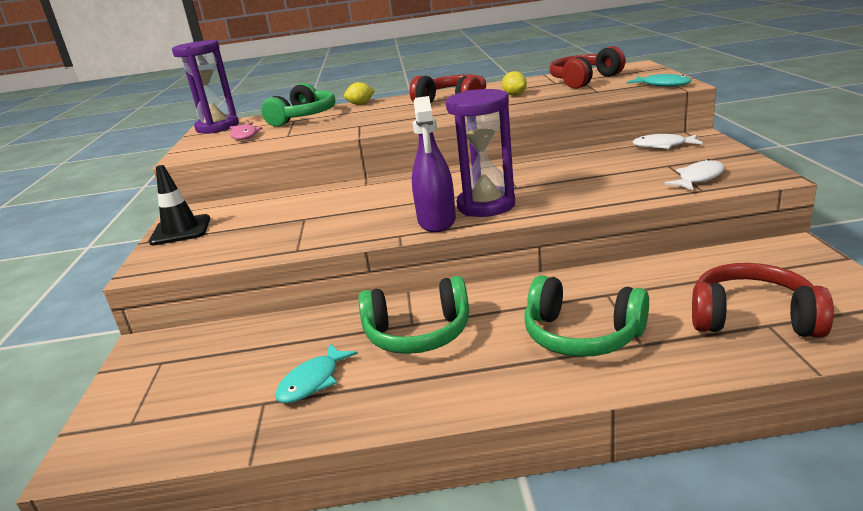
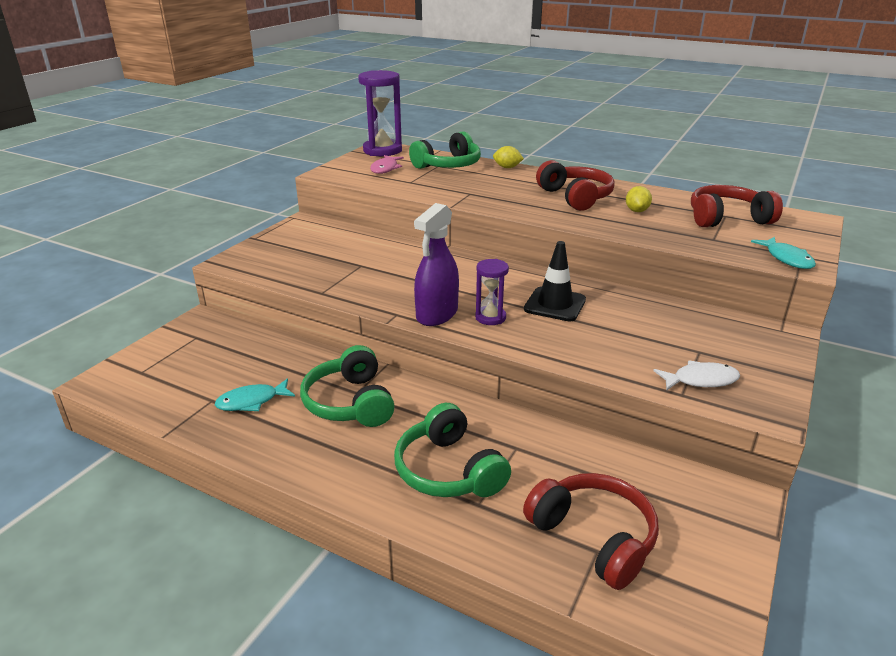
camera: 30 degrees right, 5 degrees up
(181, 230) = (282, 238): black traffic cone -> black traffic cone (555, 304)
(418, 333) = (350, 402): green headphones -> green headphones turned 45 degrees clockwise
(486, 205) = (490, 317): purple hourglass -> purple hourglass, size x0.55
(663, 146) = (732, 327): white fish -> none

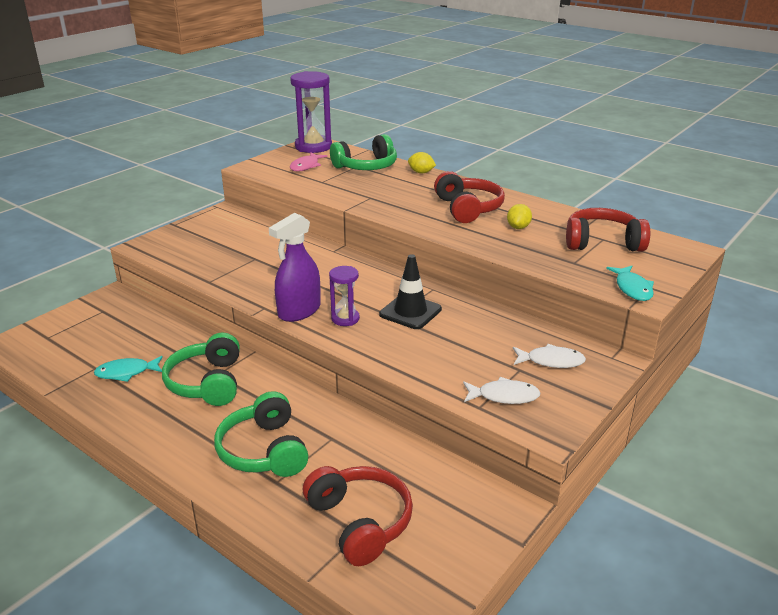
camera: 10 degrees right, 0 degrees up
(725, 340) = (551, 361): none -> white fish

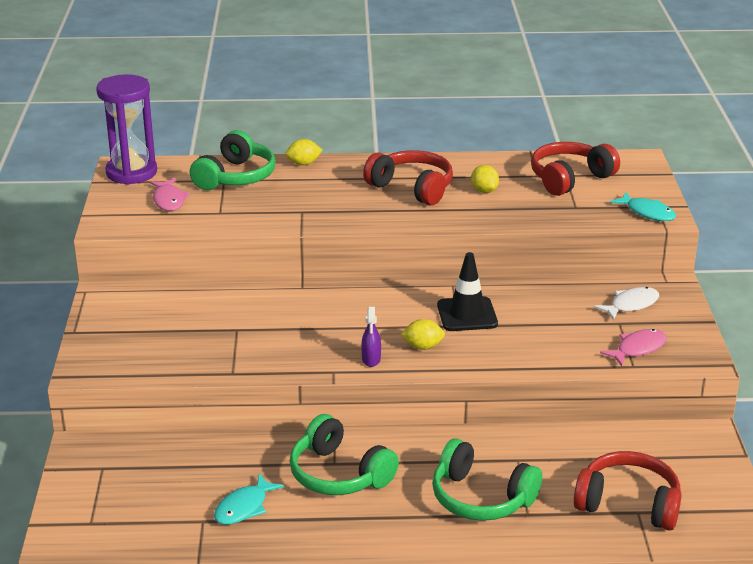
camera: 40 degrees left, 0 degrees up
(299, 311) = (371, 359): purple spray bottle -> purple spray bottle, size x0.50
(345, 319) = (423, 346): purple hourglass -> yellow lemon
(504, 396) = (638, 349): white fish -> pink fish

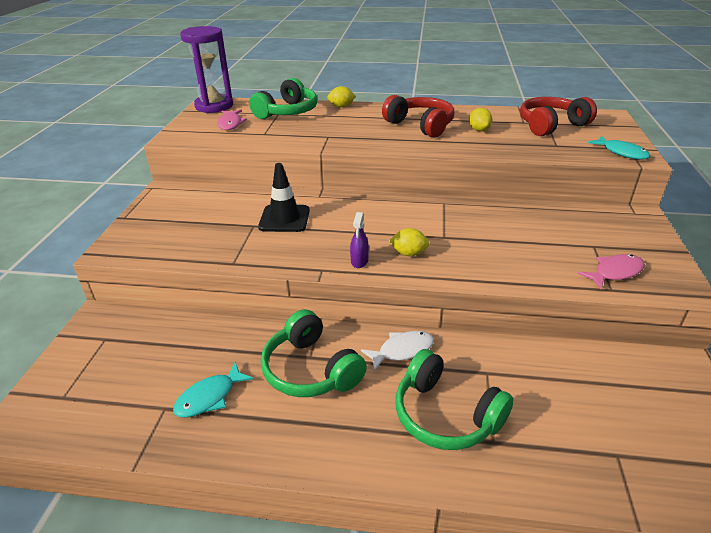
camera: 10 degrees right, 5 degrees up
(467, 314) = (453, 228): black traffic cone -> black traffic cone (284, 219)
(628, 504) = (606, 442): red headphones -> none
(631, 305) = (604, 231): white fish -> white fish (402, 350)

